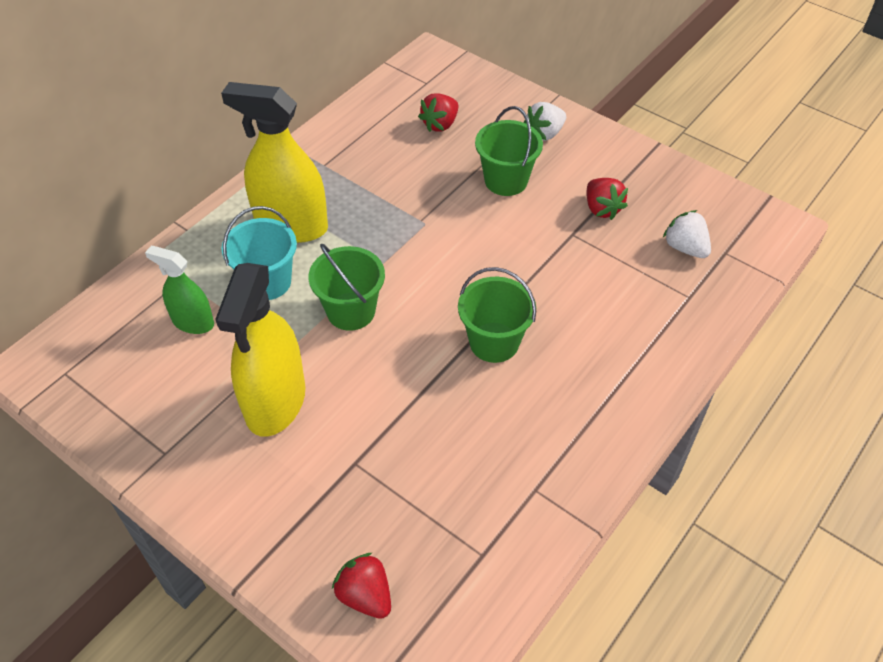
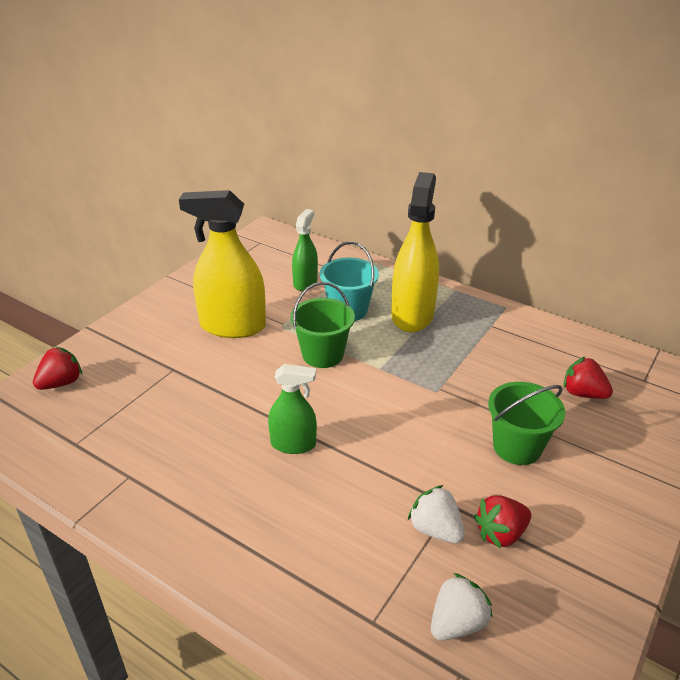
camera: 85 degrees right, 15 degrees down
(494, 342) = (293, 444): green bucket -> green spray bottle
(545, 133) = (611, 479): white strawberry -> white strawberry (435, 529)

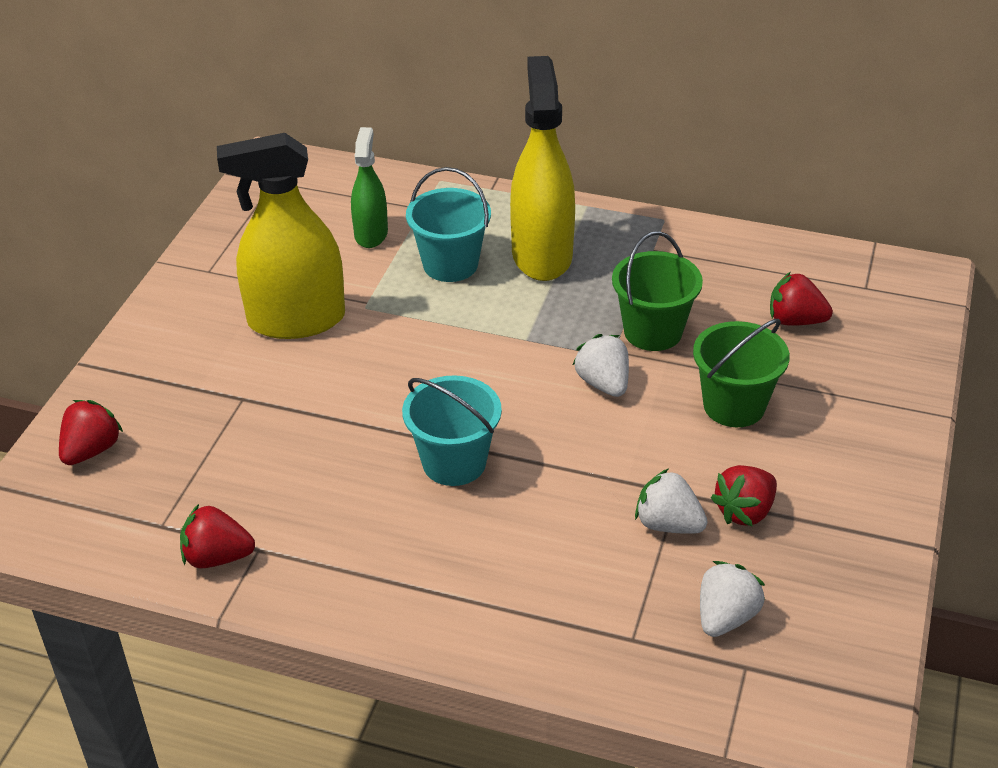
camera: 15 degrees left, 5 degrees up
(98, 475) = (217, 557): none -> red strawberry
(293, 444) = (454, 462): green spray bottle -> turquoise bucket
(323, 355) = (441, 336): green bucket -> green bucket (653, 331)
(423, 410) = (603, 383): none -> white strawberry

